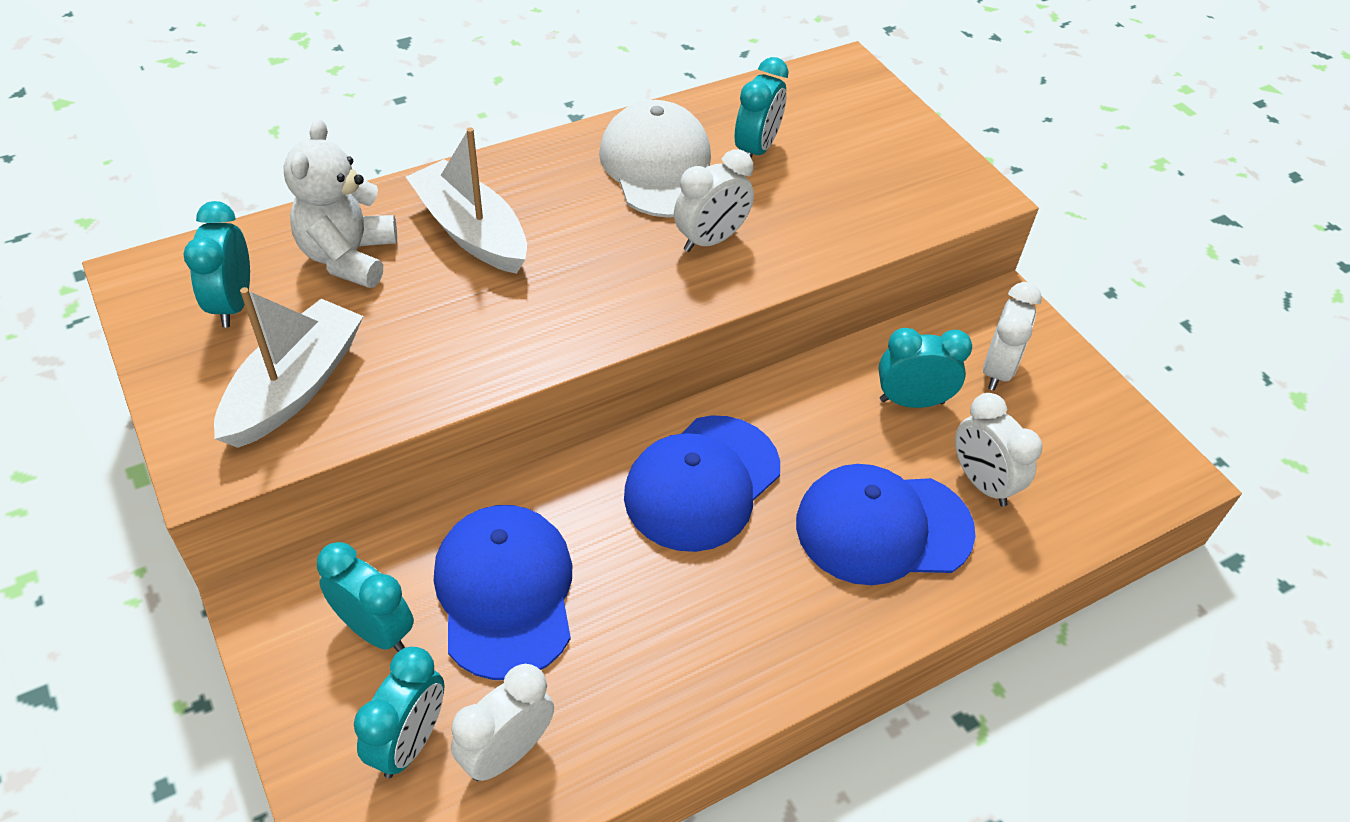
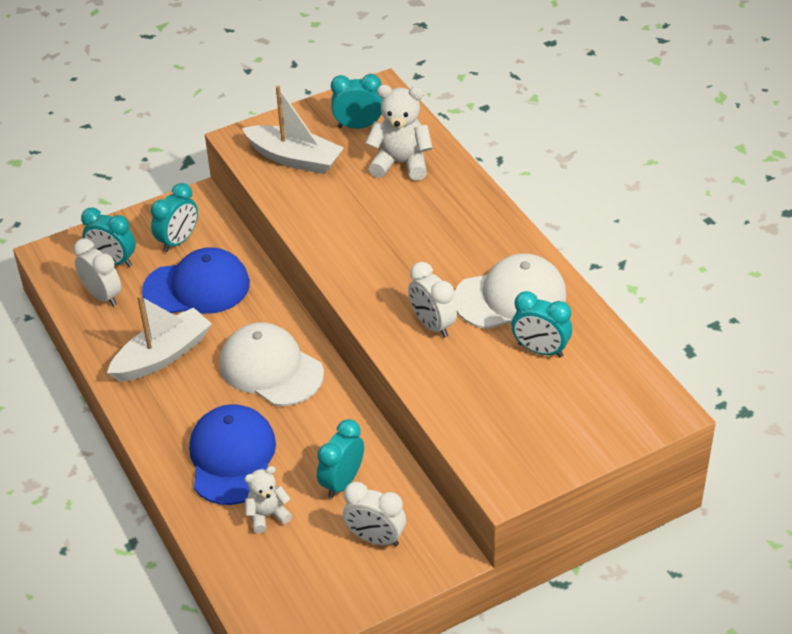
camera: 95 degrees right, 5 degrees down
(471, 232) = (429, 211): white boat -> white boat (162, 355)
(702, 483) = (271, 368): blue cap -> white cap
(911, 401) = (342, 482): turquoise clock -> turquoise clock turned 150 degrees counterclockwise
(981, 482) = (267, 515): white clock -> white teddy bear

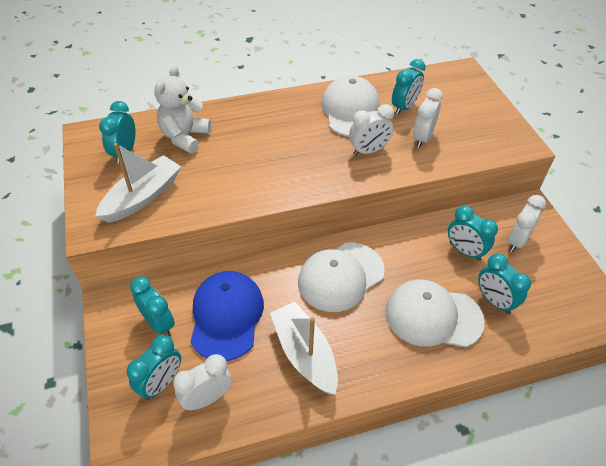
camera: 80 degrees left, 5 degrees up
(232, 457) = (433, 316): blue cap -> white cap
(267, 515) = (494, 301): white teddy bear -> turquoise clock
(477, 375) = (422, 138): none -> white clock

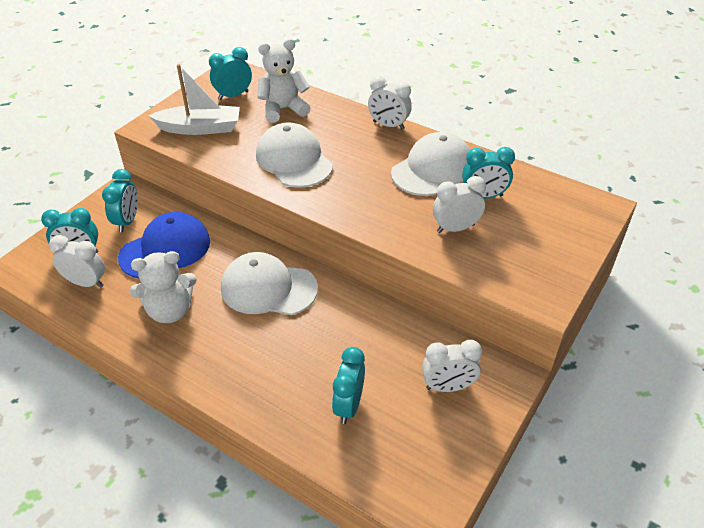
camera: 50 degrees right, 5 degrees down
(304, 353) = (170, 311): white boat -> white teddy bear
(368, 151) = (393, 205): white clock -> white clock (388, 125)
(433, 316) = (285, 370): white cap -> white cap (294, 160)
(464, 251) = (388, 353): turquoise clock -> none

